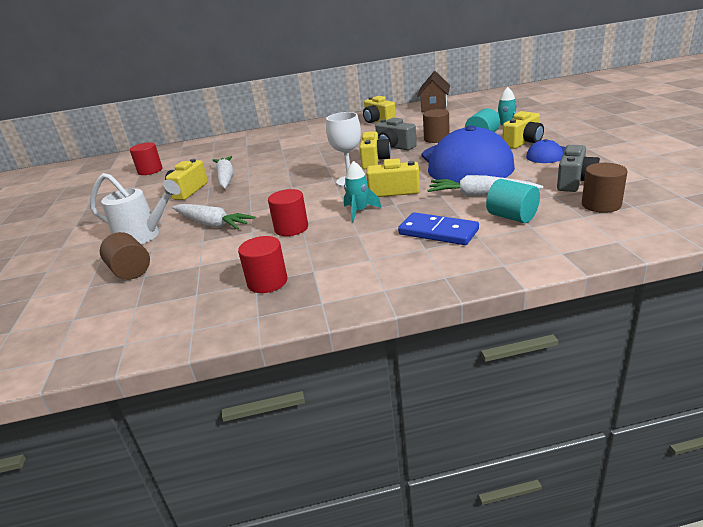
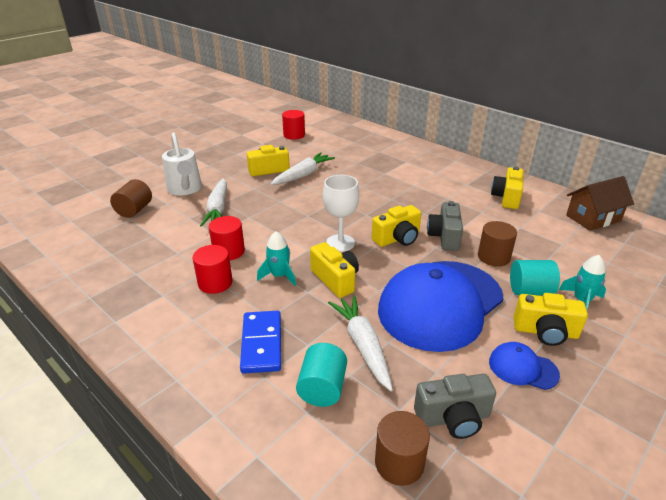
camera: 50 degrees right, 5 degrees up
(267, 282) = (137, 279): red cylinder -> red cylinder (215, 283)

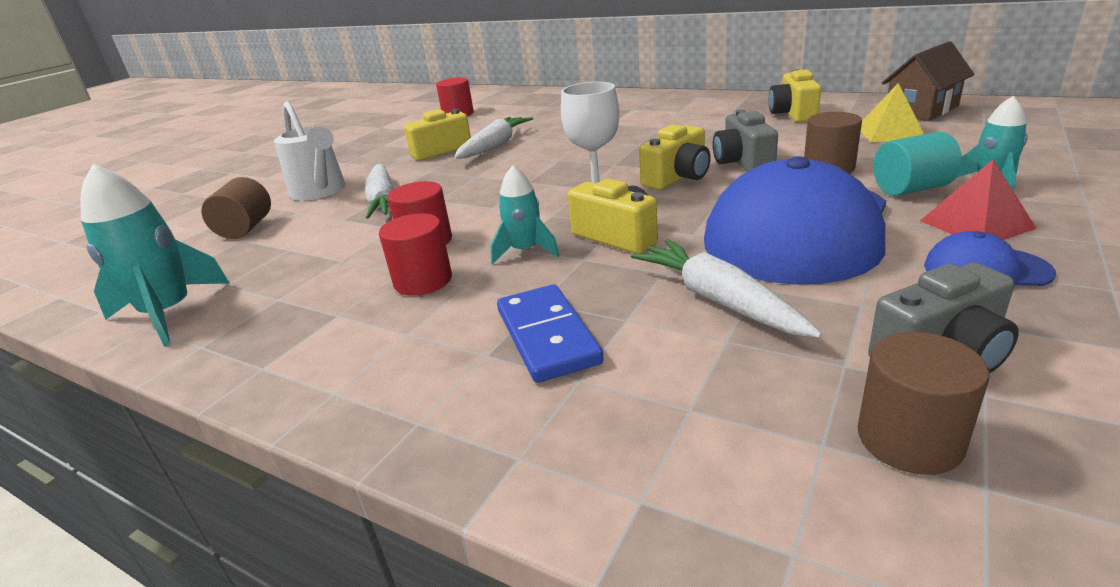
camera: 10 degrees left, 5 degrees down
(79, 268) = (169, 314): none -> turquoise rocket
(322, 388) = (692, 369): turquoise cylinder -> none
(545, 332) = (976, 224): yellow camera -> red pyramid
(556, 234) = (890, 132): none -> yellow pyramid

